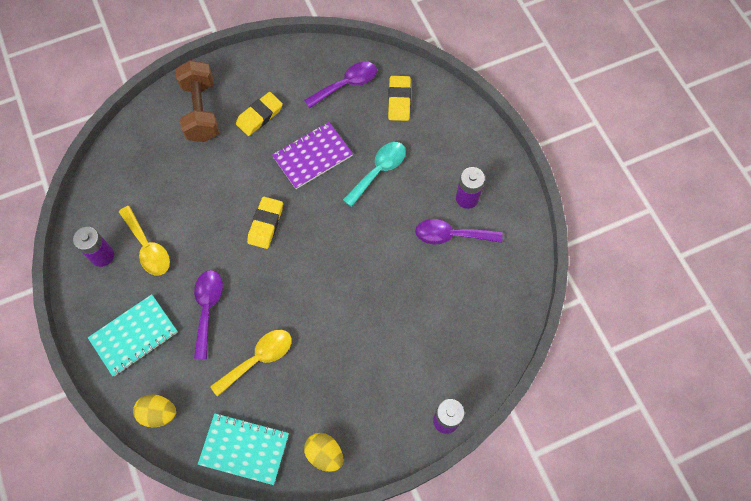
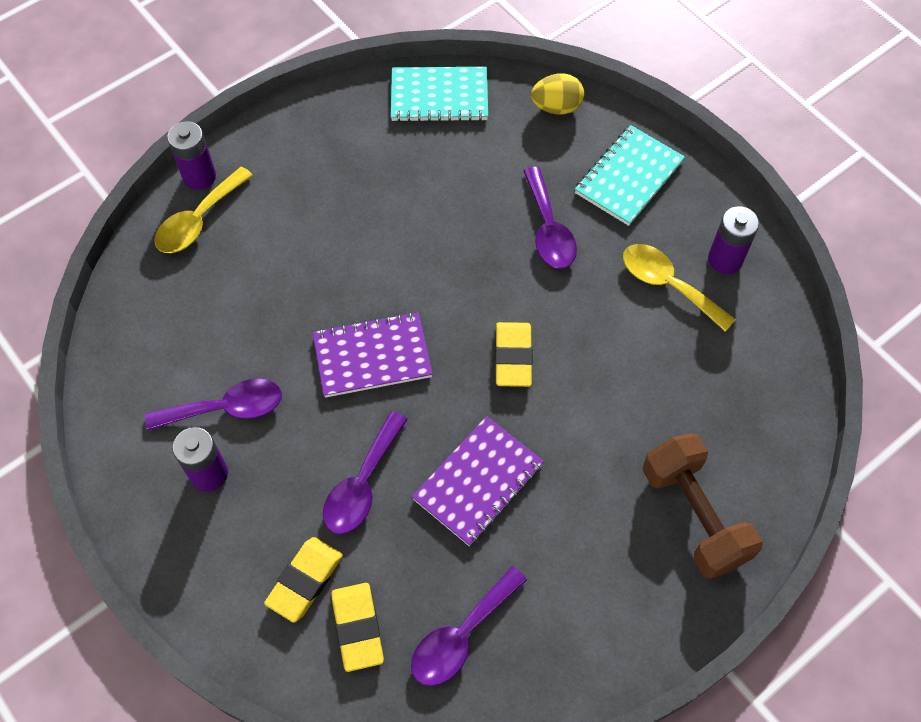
camera: 165 degrees right, 5 degrees down
(258, 359) = (457, 188): yellow spoon -> yellow spoon (199, 220)
(259, 116) = (592, 532): yellow eraser -> yellow eraser (305, 581)
(324, 454) = (342, 112): yellow egg -> none
(353, 246) = (372, 356): none -> purple notebook
(379, 171) = (362, 484): turquoise spoon -> purple spoon

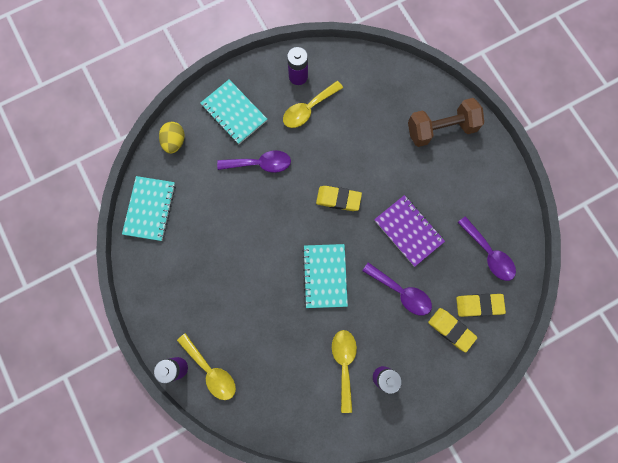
camera: 80 degrees left, 15 degrees up
(226, 408) = (344, 364): purple spoon -> yellow spoon
(372, 356) = (325, 276): purple notebook -> turquoise notebook

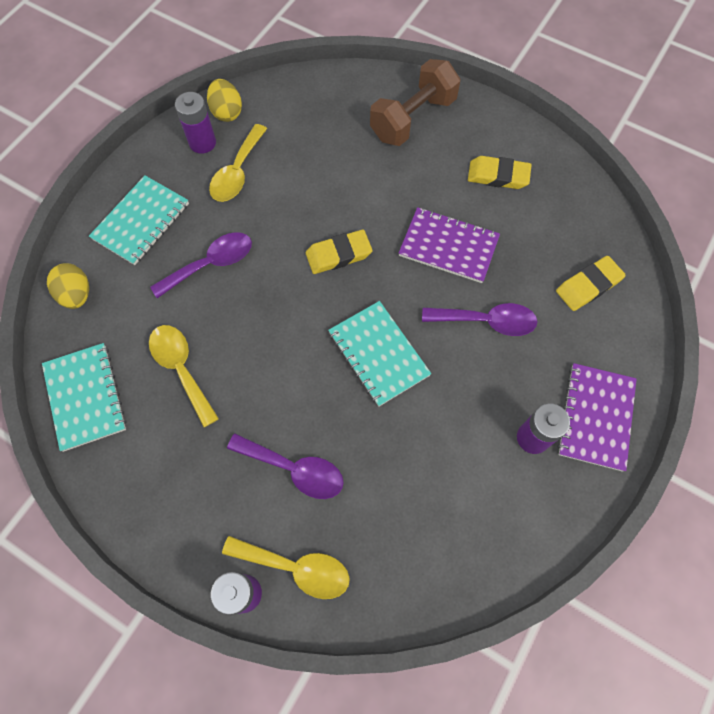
camera: 30 degrees left, 10 degrees down
(234, 113) = (141, 221): turquoise notebook -> turquoise notebook turned 75 degrees counterclockwise
(325, 61) = (227, 112): none -> yellow egg
(344, 364) = (472, 450): yellow spoon -> yellow spoon (181, 369)
(428, 387) = (595, 417): none -> purple notebook
(451, 329) = (575, 332): yellow eraser -> yellow eraser (498, 176)
(488, 254) = (559, 223): purple spoon -> purple spoon (294, 469)

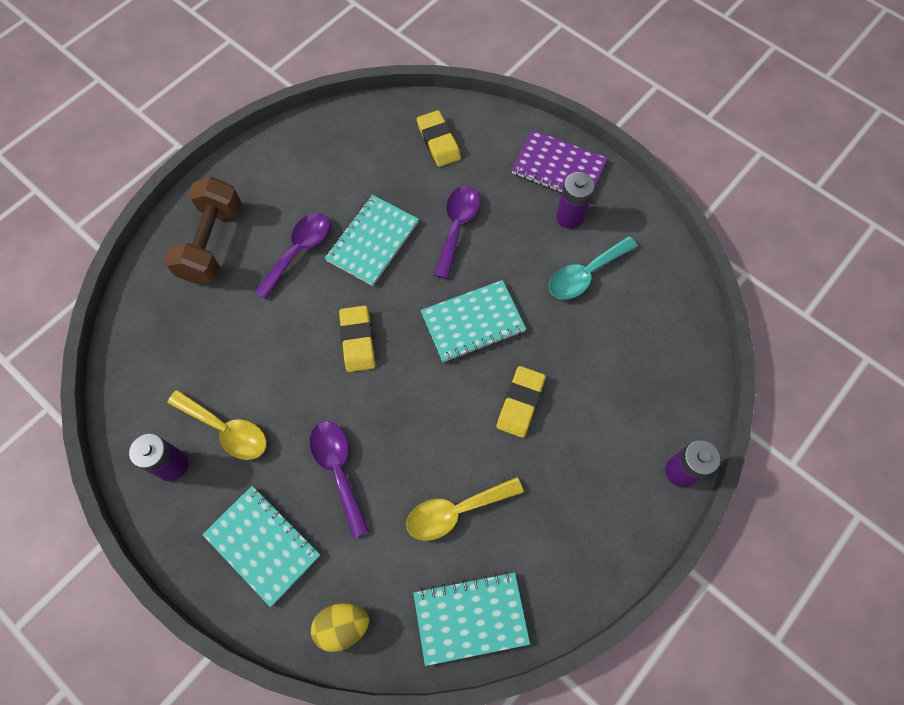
camera: 80 degrees left, 0 degrees up
(227, 112) = (136, 433): yellow egg -> none
(294, 469) = (574, 413): purple spoon -> purple spoon (299, 251)
(296, 568) = (662, 423): yellow spoon -> none
(413, 119) = (212, 243): brown dumbbell -> brown dumbbell turned 45 degrees clockwise
(448, 246) = (372, 241): purple notebook -> turquoise notebook
(462, 463) = (585, 274): none -> turquoise spoon
(498, 176) = (305, 183): yellow eraser -> yellow eraser (520, 403)

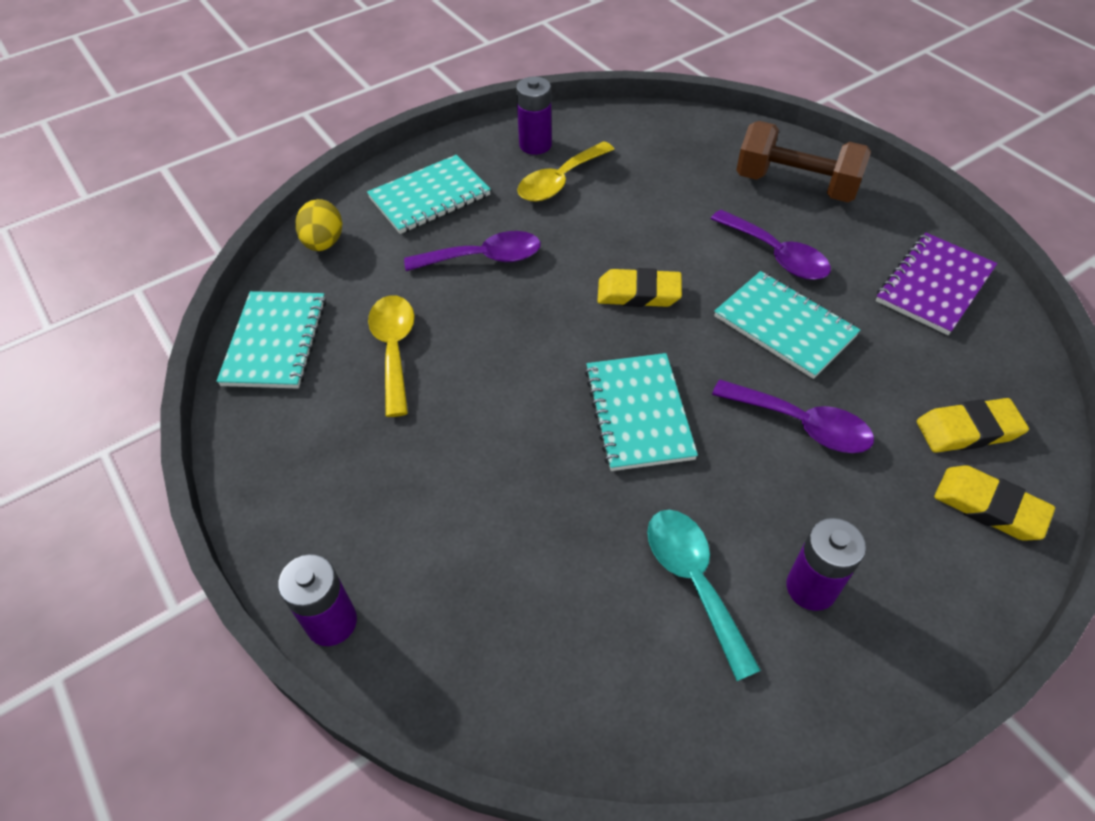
camera: 105 degrees right, 15 degrees down
(520, 403) = (504, 442): yellow eraser -> yellow eraser (989, 507)
(558, 168) = (919, 597): purple notebook -> purple notebook (934, 285)

